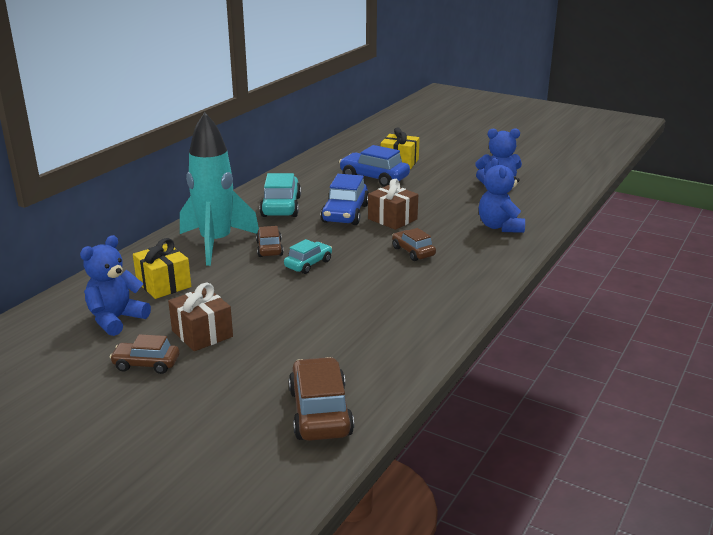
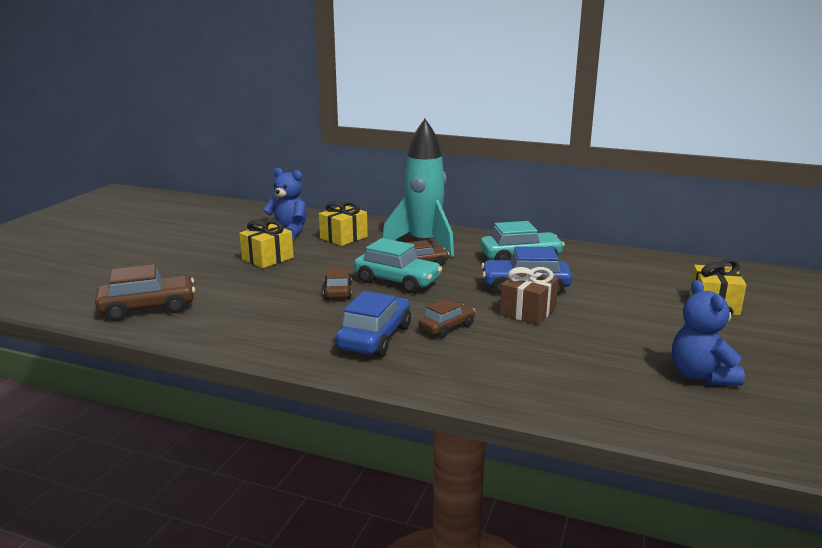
camera: 80 degrees right, 5 degrees down
(146, 364) = (226, 248): brown car -> brown car (338, 291)
(202, 334) = (267, 258): brown gift -> yellow gift
(308, 264) = (397, 281): turquoise car -> turquoise car, size x1.63
(374, 178) = (642, 293): blue car -> blue car (375, 338)
(500, 227) = (551, 379): blue teddy bear -> none

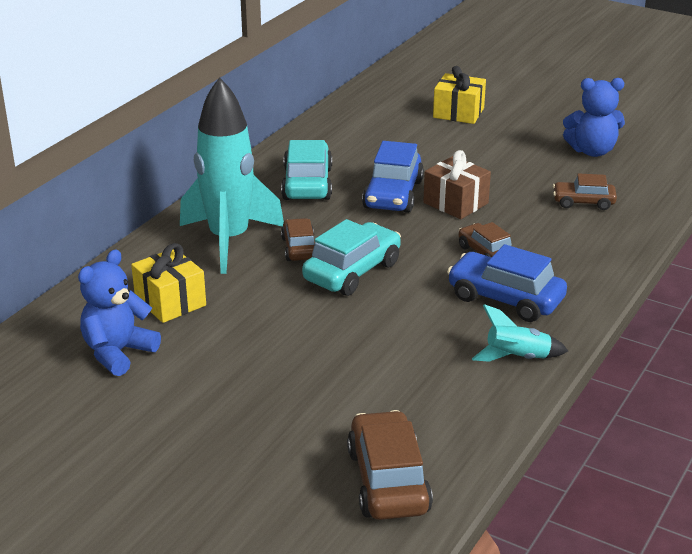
camera: 80 degrees left, 10 degrees up
(267, 258) = (229, 373): yellow gift -> none
(287, 345) = (517, 358): none -> turquoise rocket
(338, 291) = (372, 316): brown car -> brown car (583, 202)

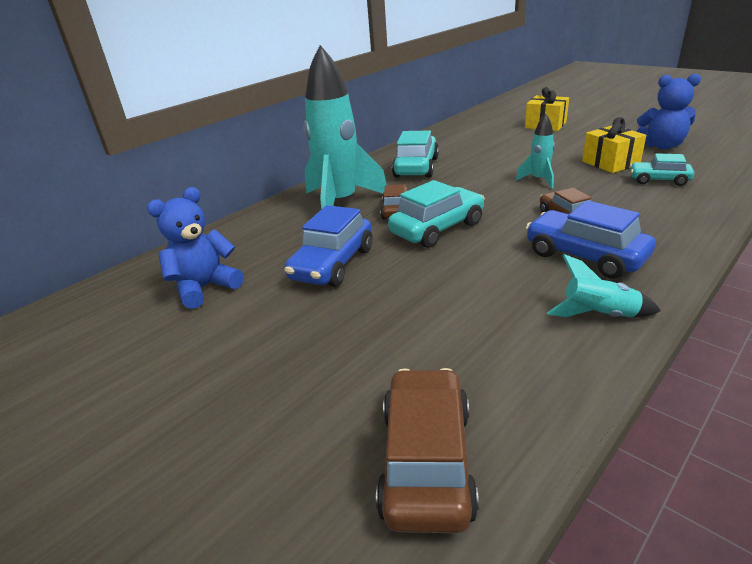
camera: 15 degrees right, 0 degrees up
(170, 302) = (271, 247): yellow gift -> yellow gift (610, 163)
(393, 194) = (485, 174): blue car -> blue car (332, 264)
(455, 203) = (539, 180): brown gift -> turquoise rocket
(583, 202) = (659, 180): brown car -> turquoise car

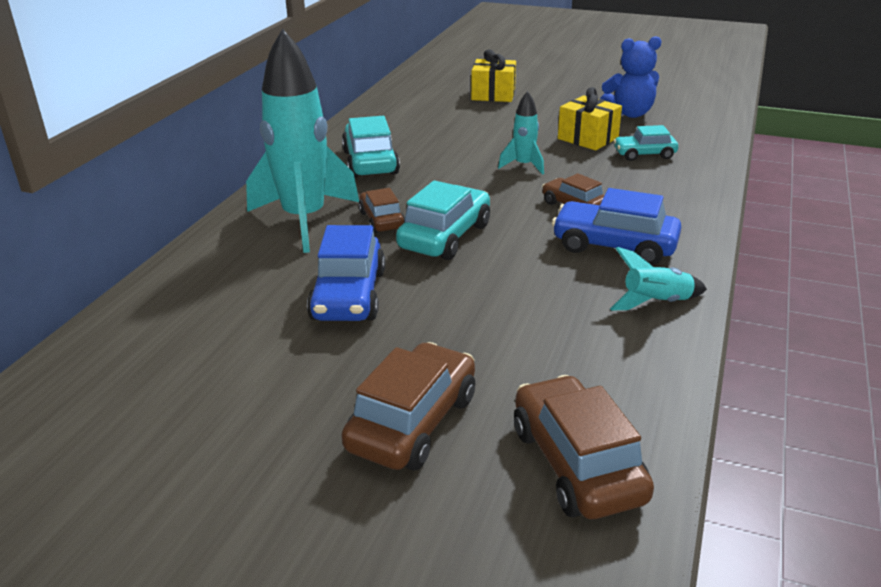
camera: 25 degrees left, 0 degrees up
(205, 288) = (202, 349): blue teddy bear -> none
(309, 381) = (413, 422): none -> brown car

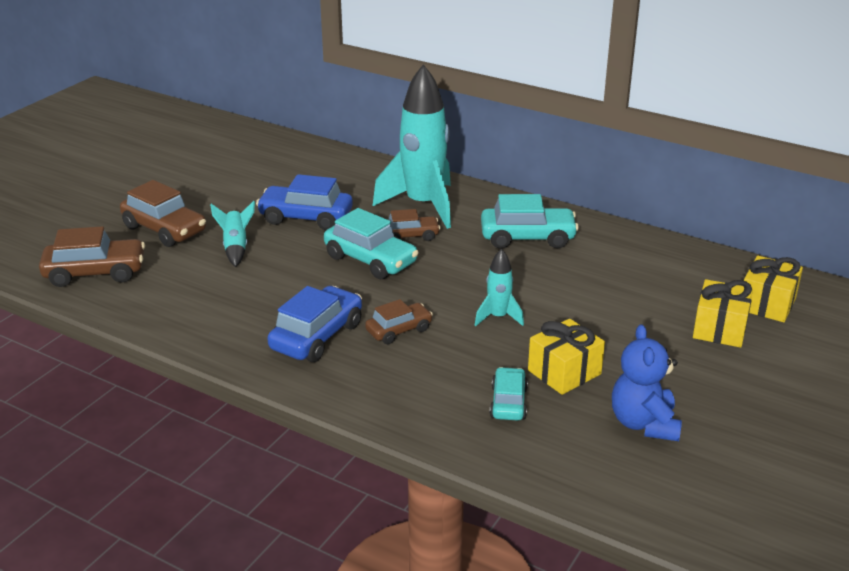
camera: 100 degrees right, 0 degrees up
(451, 82) = (767, 304): none -> yellow gift
(656, 303) = (224, 336): turquoise rocket -> turquoise rocket (236, 247)

